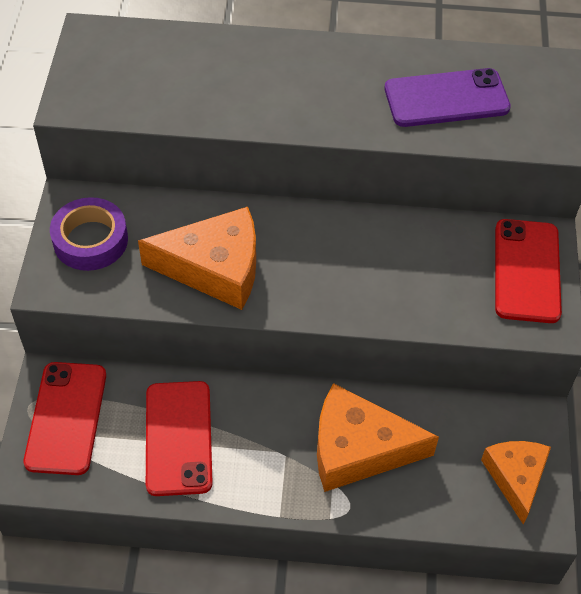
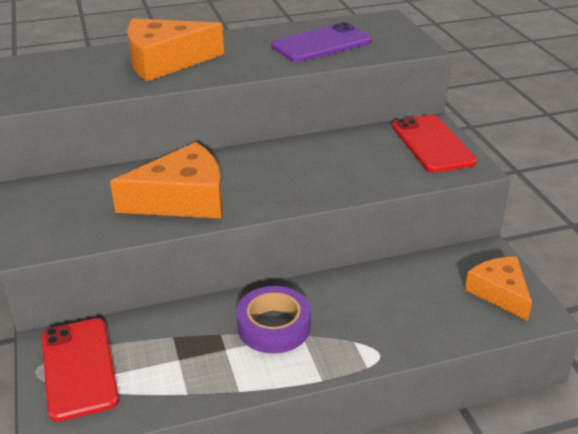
camera: 20 degrees left, 20 degrees down
(90, 240) = (59, 209): purple tape -> purple tape (274, 326)
(178, 438) = (197, 351): red phone -> none
(358, 448) = (361, 311): orange cheese -> orange cheese (165, 61)

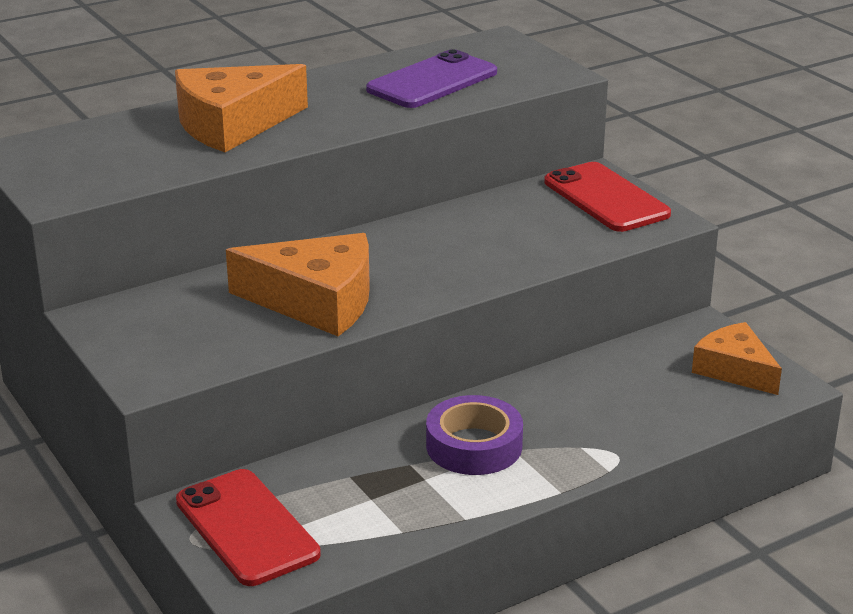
camera: 15 degrees left, 5 degrees down
(183, 199) = (316, 301): orange cheese -> orange cheese turned 45 degrees clockwise

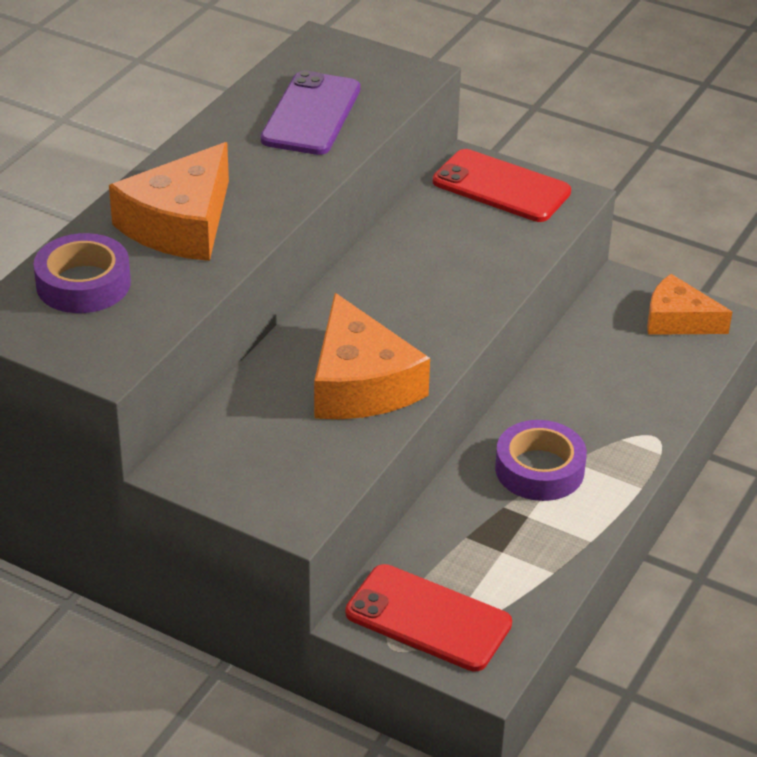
camera: 30 degrees left, 10 degrees up
(106, 143) = (83, 284): none -> purple tape
(316, 301) = (360, 383): orange cheese -> orange cheese turned 90 degrees clockwise

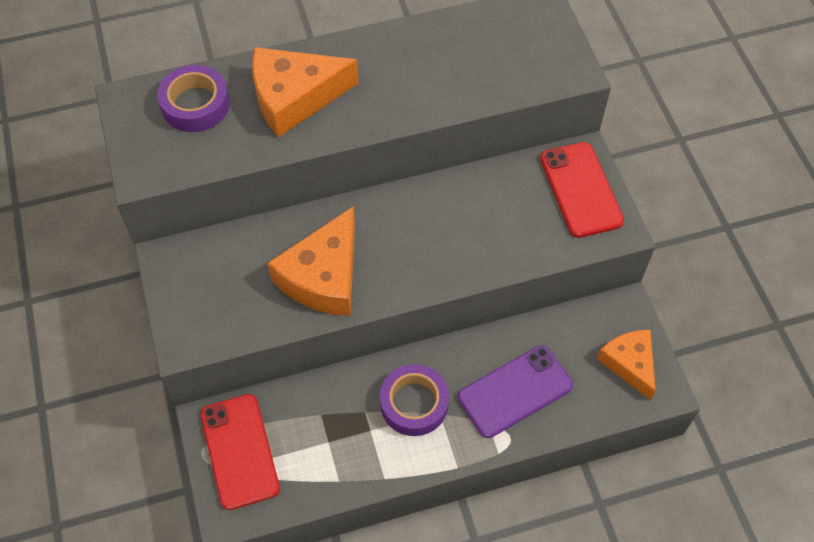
camera: 45 degrees right, 20 degrees up
(311, 114) = (467, 63): purple phone -> purple phone (515, 391)

